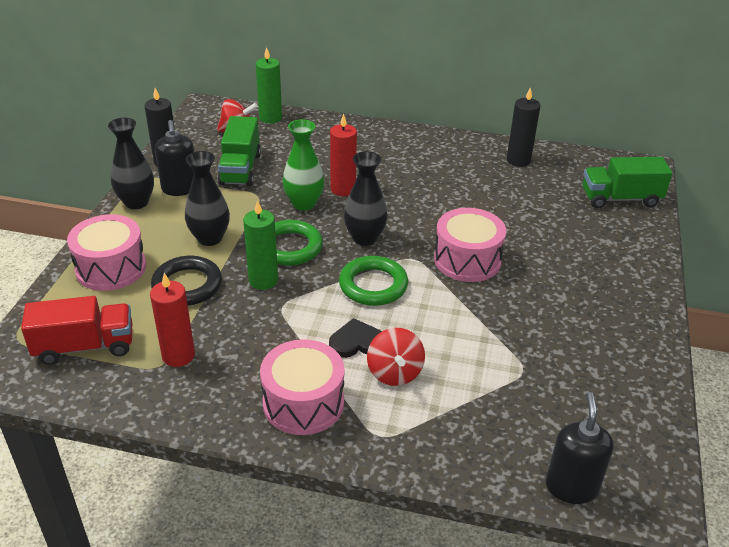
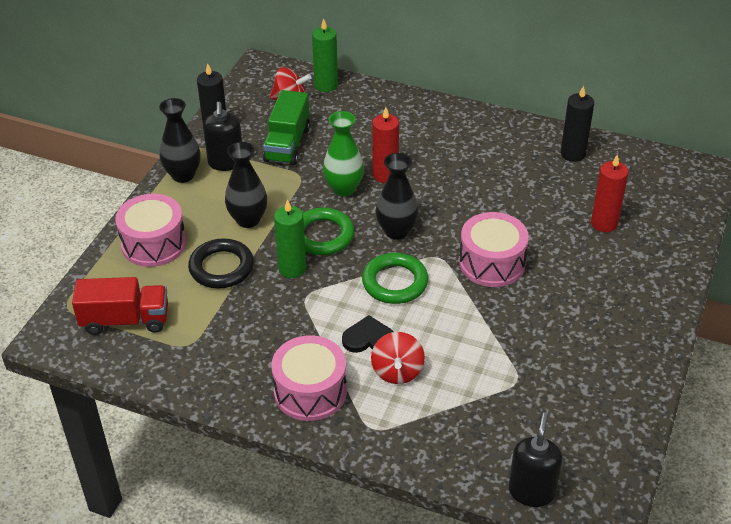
camera: 10 degrees right, 5 degrees up
(178, 355) = (206, 336): red candle -> red candle (604, 223)
(620, 199) = (668, 207): green truck -> none

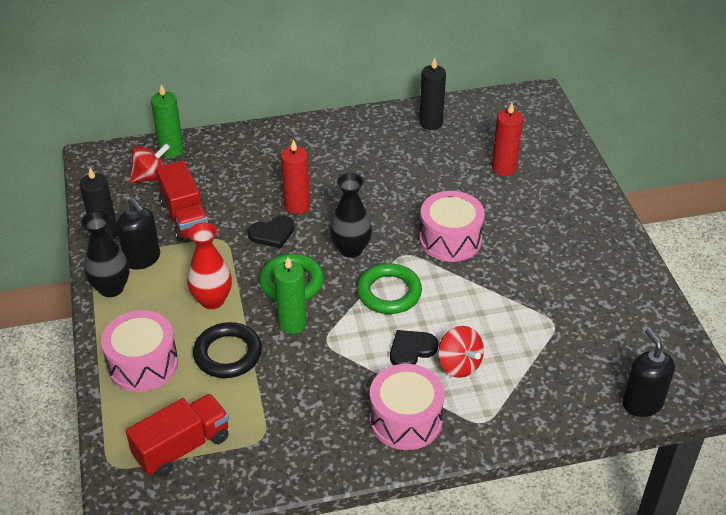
camera: 35 degrees left, 0 degrees up
(248, 220) = (212, 300): black vase -> red vase
(287, 144) = (185, 217): green truck -> red truck
(344, 188) = (272, 233): green vase -> black heart

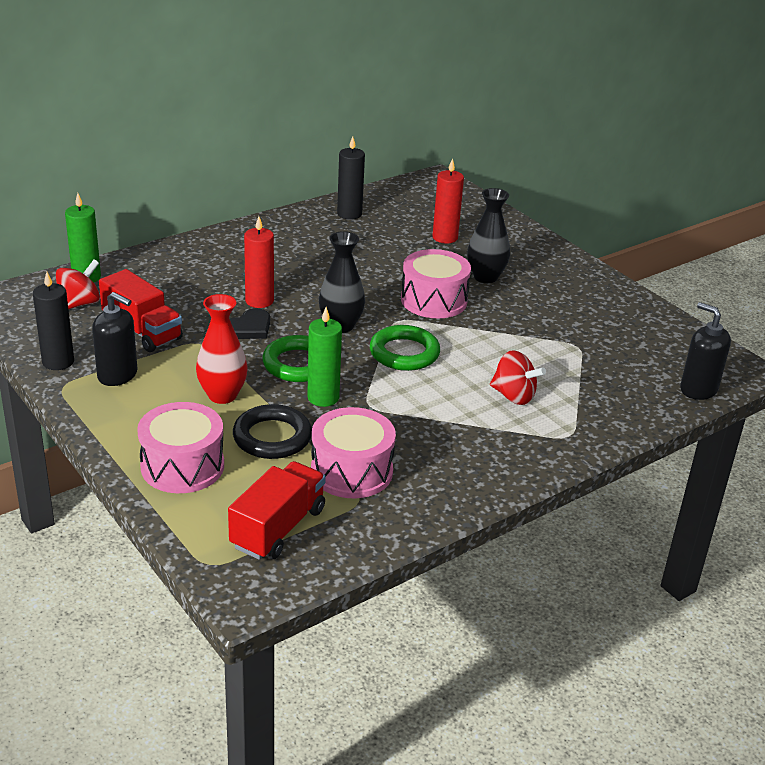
camera: 25 degrees left, 10 degrees down
(111, 288) = (99, 408): black vase -> black vase (485, 277)
(405, 420) = (494, 451): pink drum -> pink drum (351, 471)
(411, 350) = (459, 394): black heart -> none

